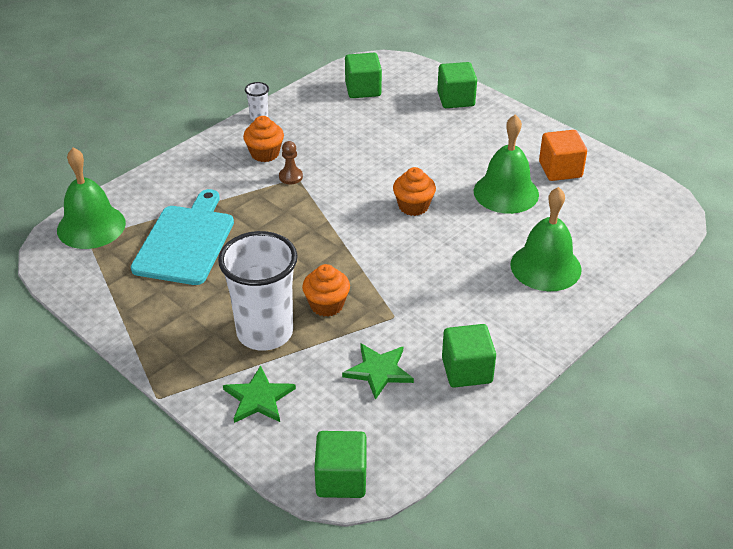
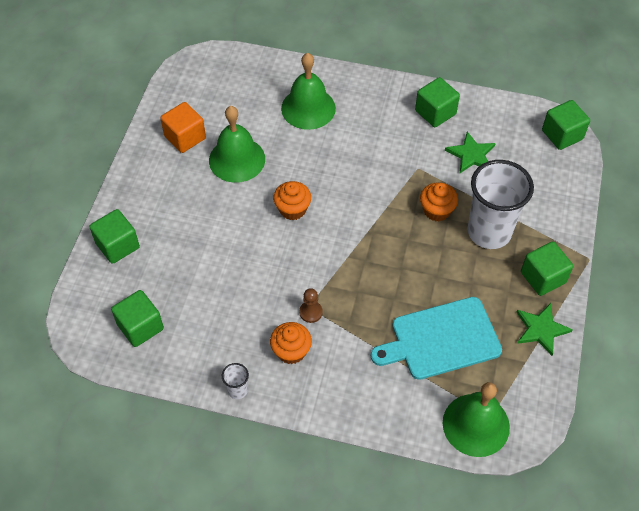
camera: 120 degrees left, 15 degrees up
(174, 346) = (543, 277): none -> green cube
(258, 398) = (543, 204): green star -> green star (541, 329)

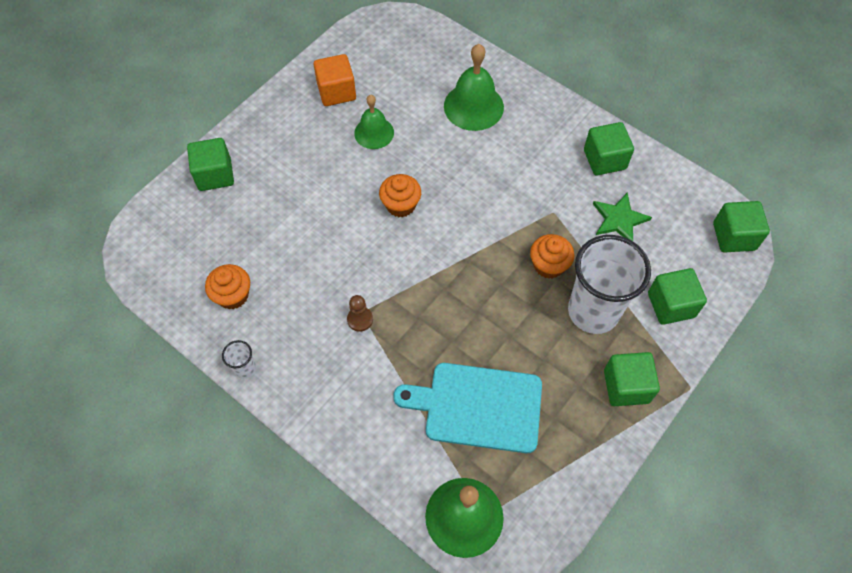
camera: 25 degrees right, 5 degrees up
(140, 327) = (191, 264): green cube -> green cube (671, 305)
(237, 159) = (374, 133): green bell -> green bell, size x0.65
(291, 351) = (318, 351): orange cupcake -> orange cupcake (233, 295)
(541, 329) = (592, 443): green star -> none

